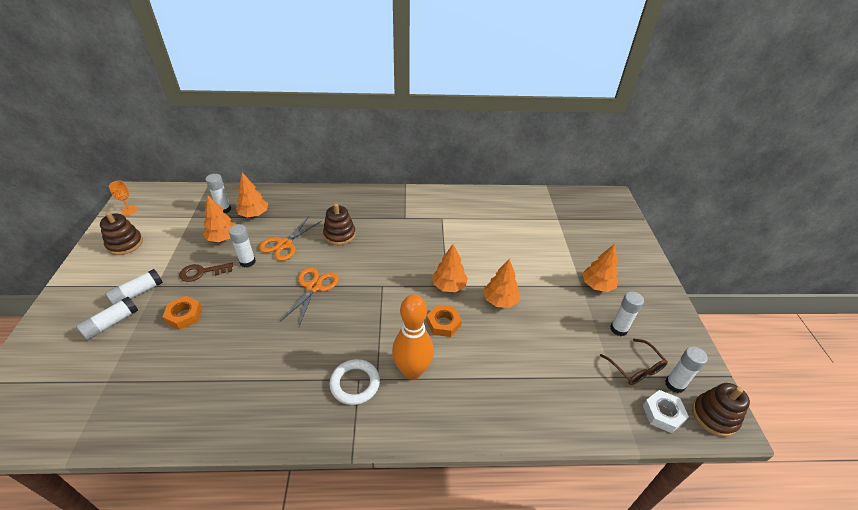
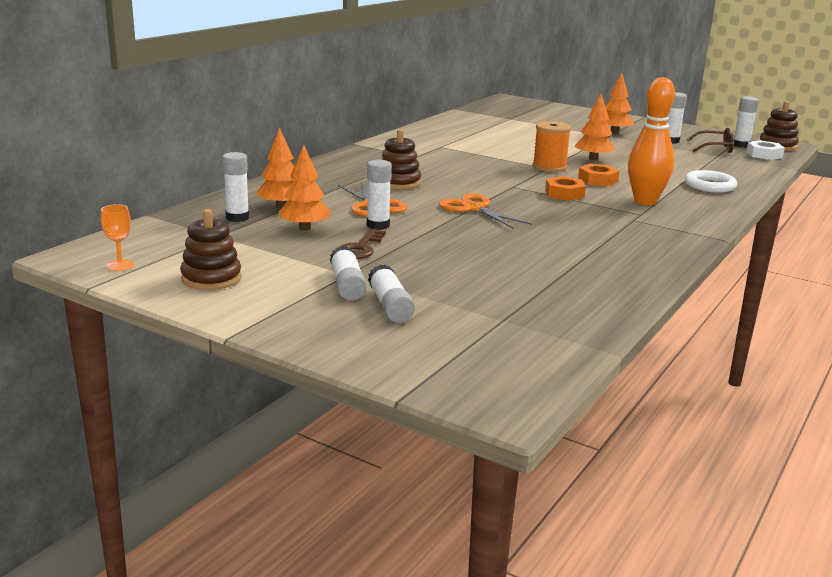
camera: 55 degrees left, 20 degrees down
(184, 315) = (434, 268): orange nut -> orange nut (564, 194)
(355, 384) = (638, 221): white ring -> white ring (709, 186)
(449, 286) = (549, 167): orange tree -> orange spool

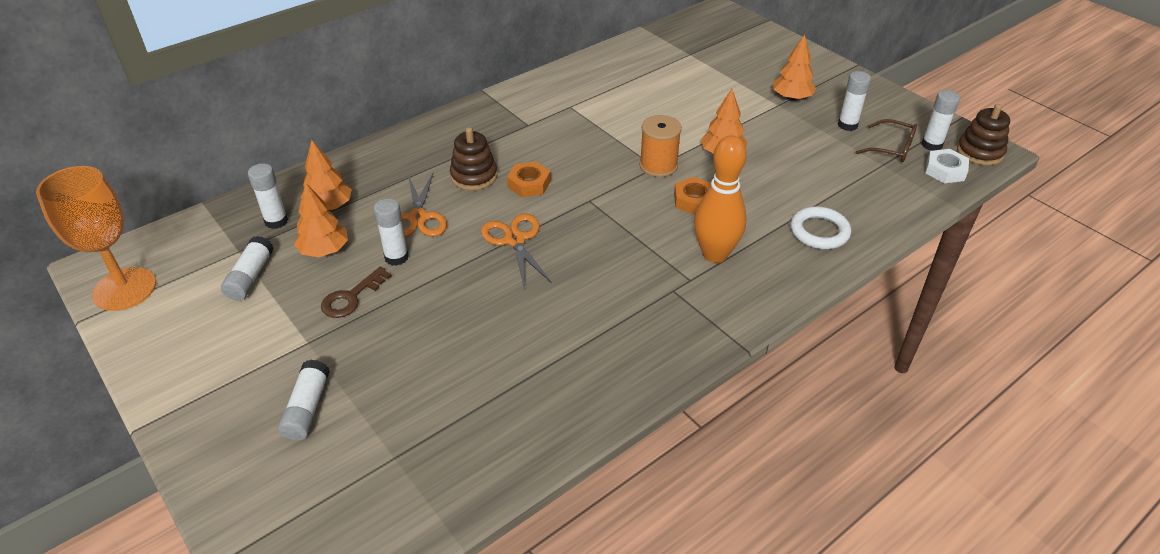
camera: 20 degrees right, 20 degrees up
(120, 265) = (124, 289): orange goblet -> orange goblet, size x2.36
(211, 278) = (184, 326): brown stacking toy -> none
(347, 285) = (294, 362): white glue stick -> white glue stick (250, 277)
(564, 194) = (634, 224): orange nut -> orange nut (529, 184)

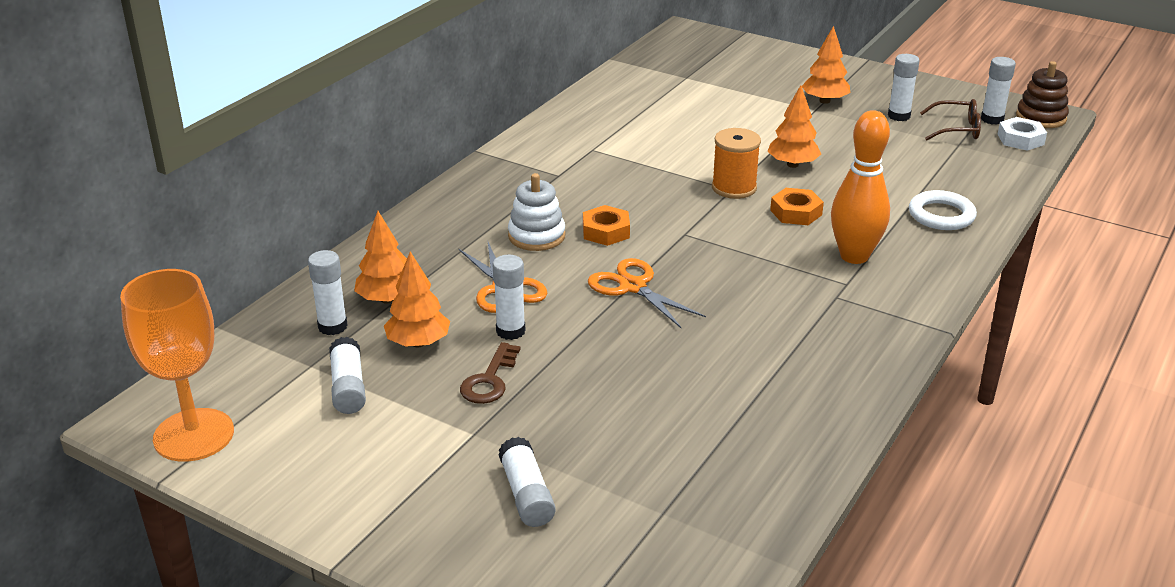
camera: 20 degrees left, 10 degrees down
(474, 176) = (536, 236): brown stacking toy -> white stacking toy

